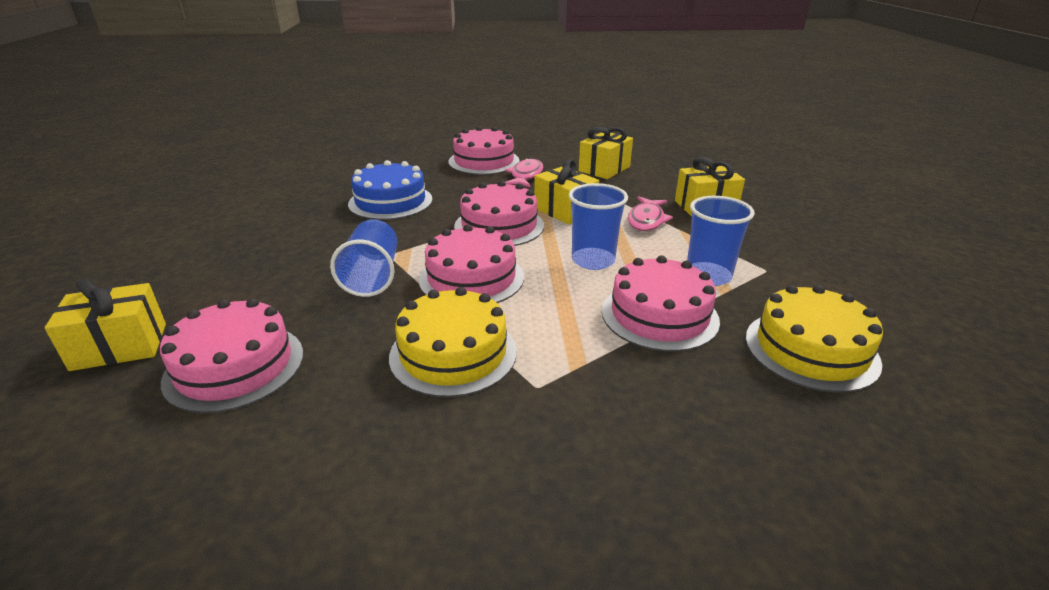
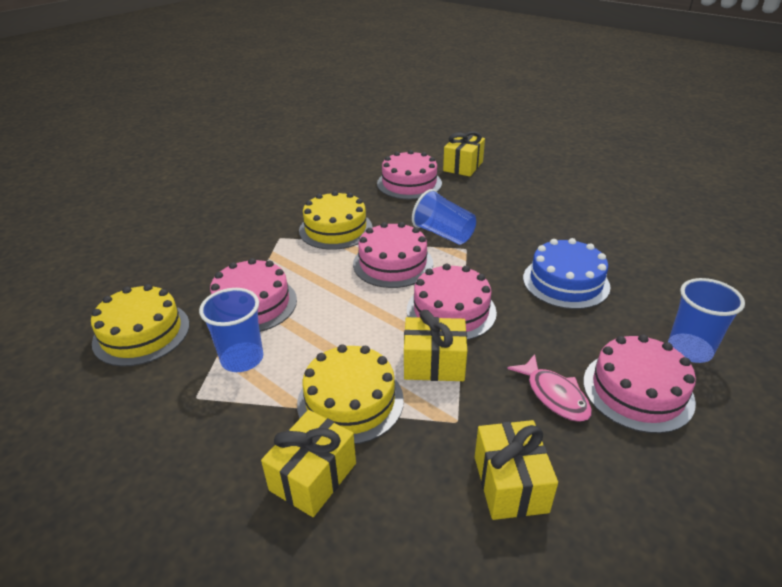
camera: 135 degrees right, 5 degrees up
(593, 260) = (340, 321): blue cup -> blue cup (689, 350)
(646, 220) = (350, 401): pink fish -> yellow cake

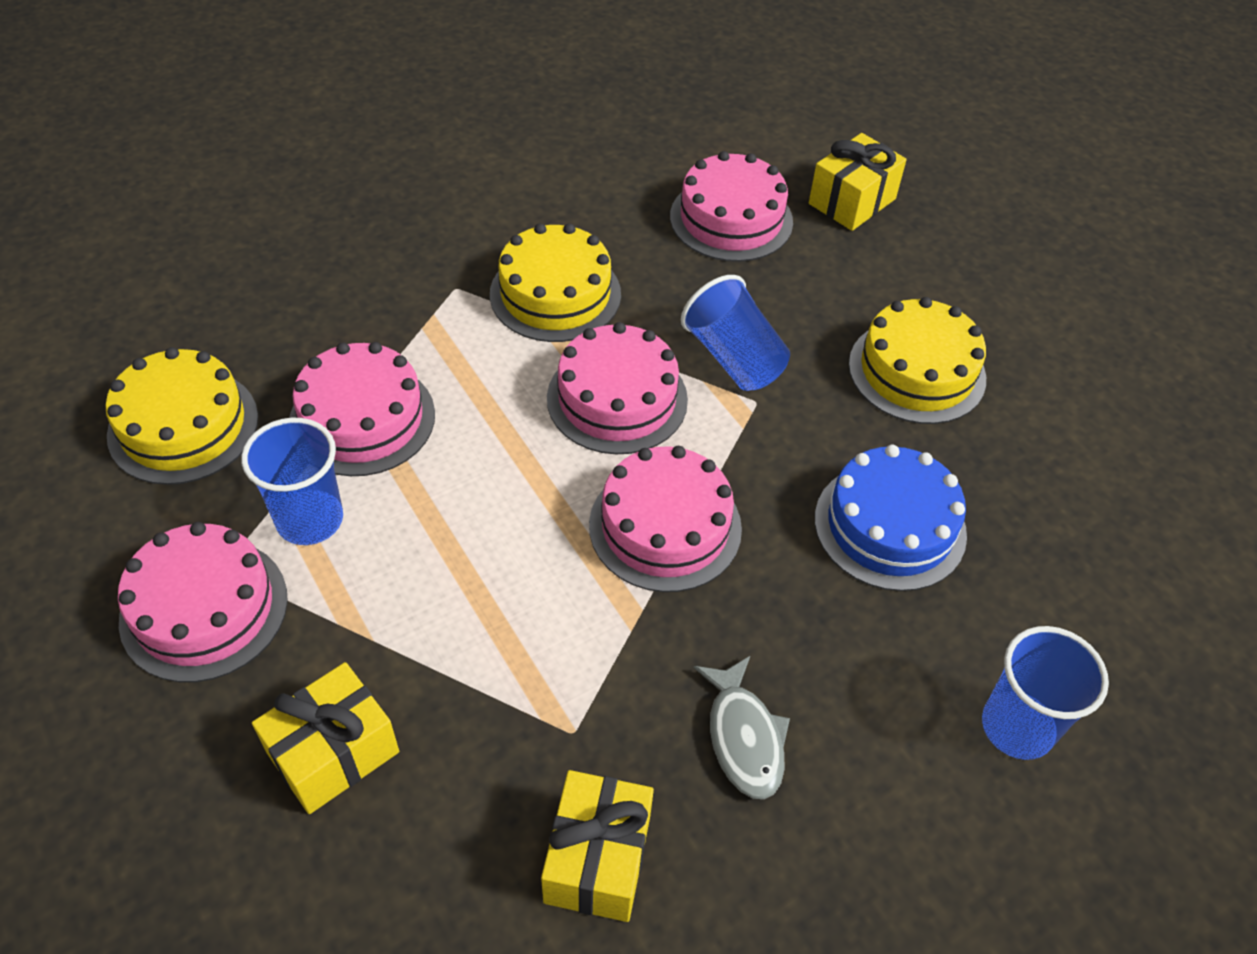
camera: 15 degrees right, 15 degrees up
(350, 401) = (435, 646): yellow cake -> yellow cake (917, 371)
(434, 364) = (588, 620): yellow gift -> none
(554, 395) = (744, 737): pink fish -> grey fish
(637, 390) = (880, 773): pink cake -> pink cake (204, 609)

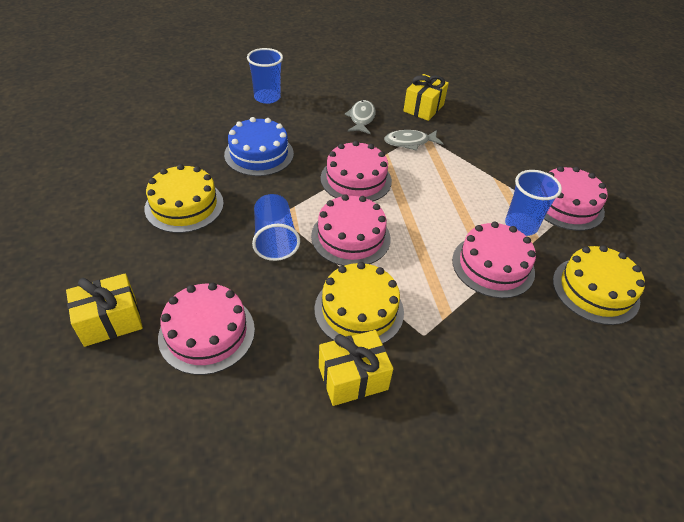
camera: 160 degrees left, 5 degrees down
(333, 752) = (509, 151): yellow gift -> yellow gift (353, 378)
(592, 687) = (409, 142): none -> grey fish

